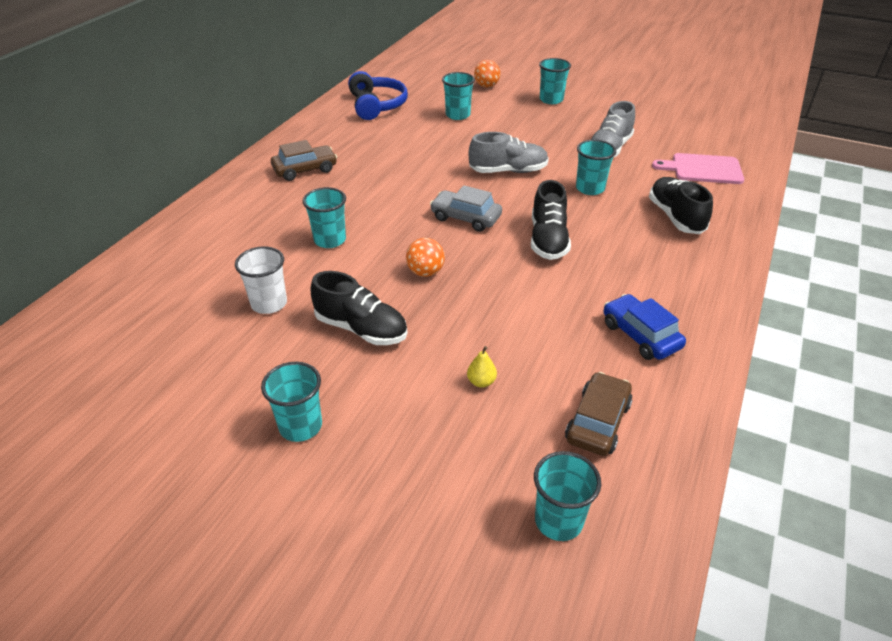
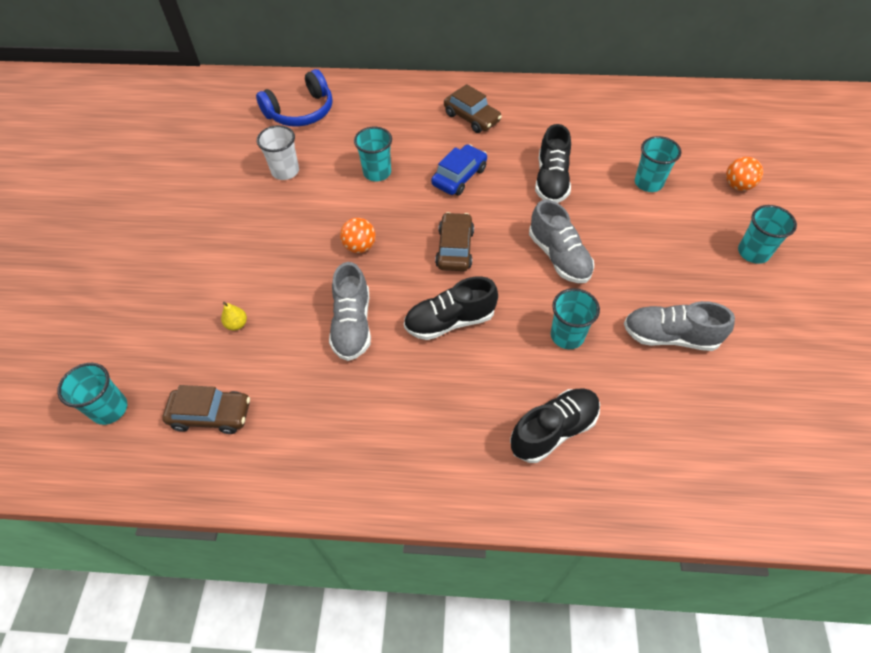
camera: 70 degrees right, 15 degrees up
(300, 426) = (169, 237): turquoise cup -> none
(361, 329) = (274, 232): black shoe -> black shoe (551, 180)
(376, 105) = (620, 118): blue headphones -> blue headphones (301, 111)
(465, 218) = (455, 248): grey car -> brown car
(523, 297) = (352, 324): none -> grey shoe
(640, 335) = (330, 428): blue car -> blue car (459, 177)
(703, 169) = (687, 447): pink cutting board -> none

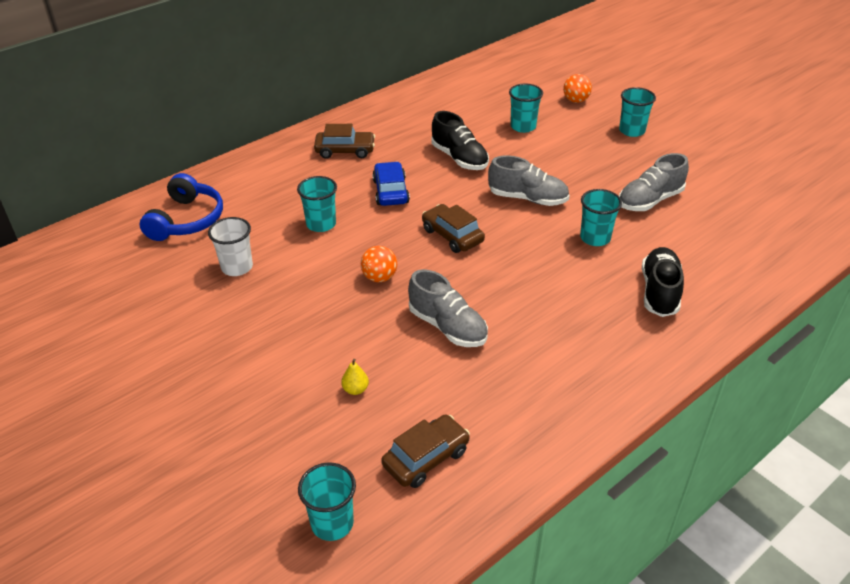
camera: 45 degrees left, 15 degrees down
(450, 321) = (512, 279): black shoe -> none

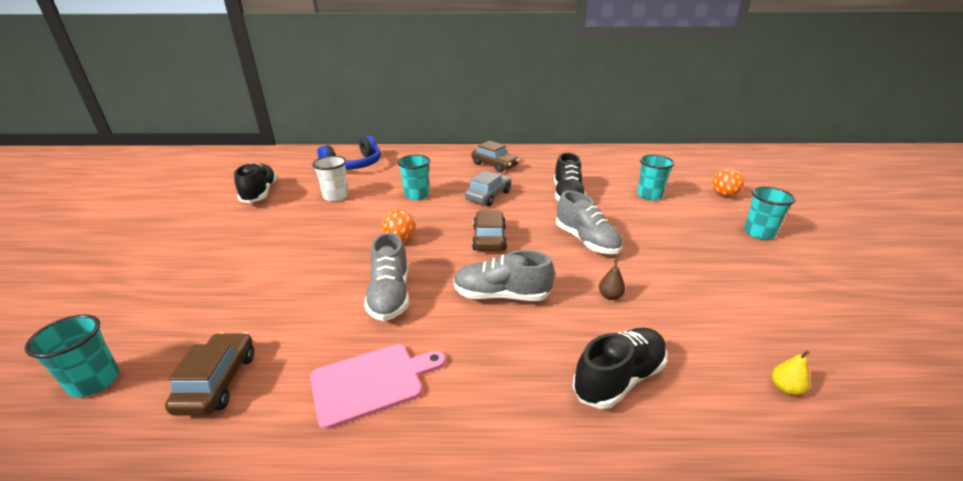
camera: 40 degrees right, 10 degrees down
(138, 308) = (260, 193): none -> black shoe
(355, 389) = (268, 299): yellow pear -> yellow pear (785, 388)
(390, 191) = (488, 196): blue car -> grey car
(426, 458) = (217, 382): brown car -> brown car turned 90 degrees counterclockwise
(528, 387) = (372, 382): none -> pink cutting board
(595, 238) = (610, 296): turquoise cup -> brown pear
(650, 200) = (711, 293): grey shoe -> grey shoe (501, 295)

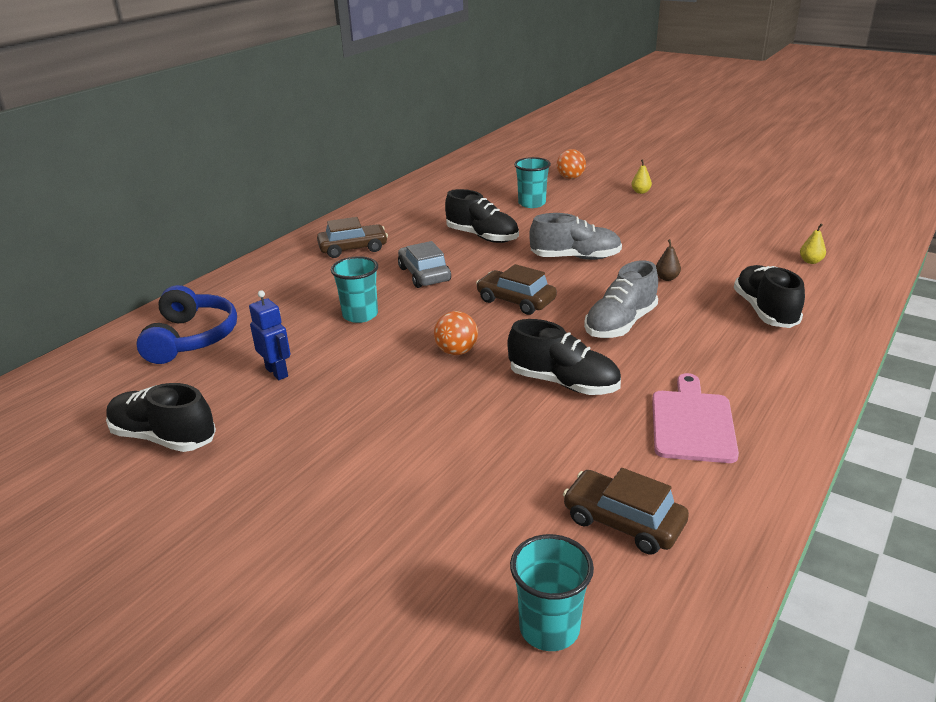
camera: 55 degrees left, 0 degrees up
(336, 196) = (277, 372): white cup -> blue robot
(390, 295) = (563, 383): grey shoe -> black shoe
(759, 233) = (640, 192): turquoise cup -> yellow pear

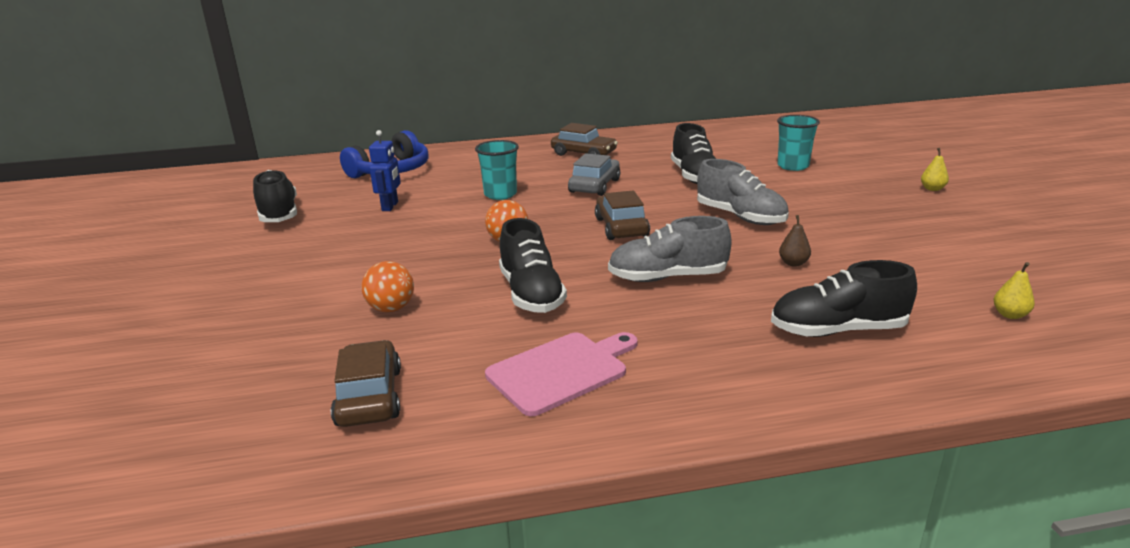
camera: 45 degrees right, 5 degrees down
(549, 628) = (205, 419): turquoise cup -> none
(570, 178) = (879, 157): orange ball -> orange ball (391, 308)
(765, 311) = (837, 330): black shoe -> black shoe turned 135 degrees counterclockwise

